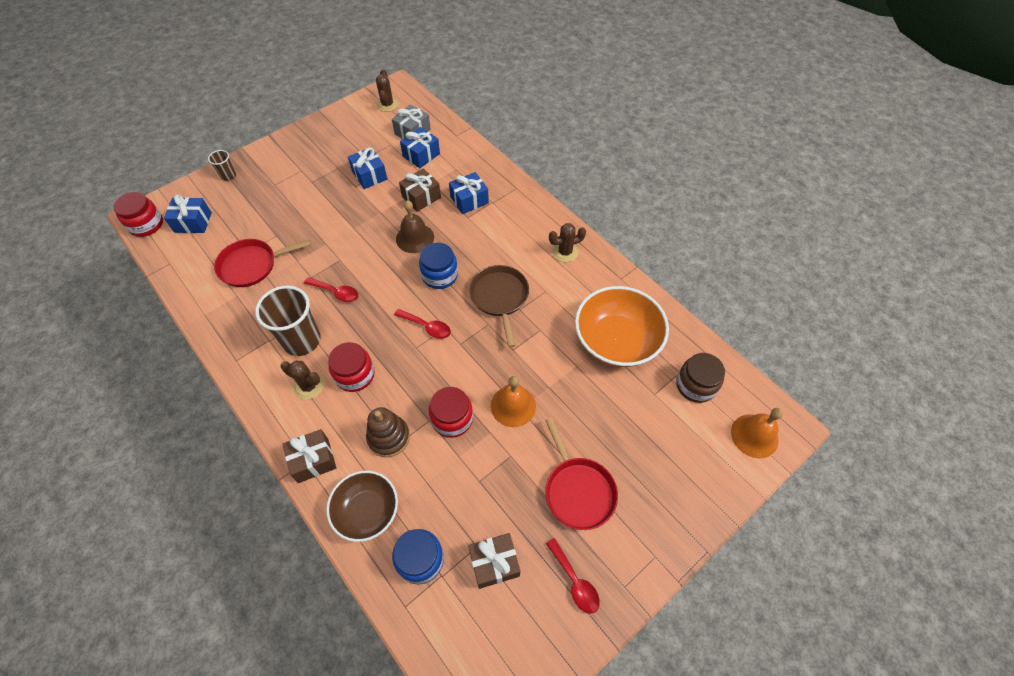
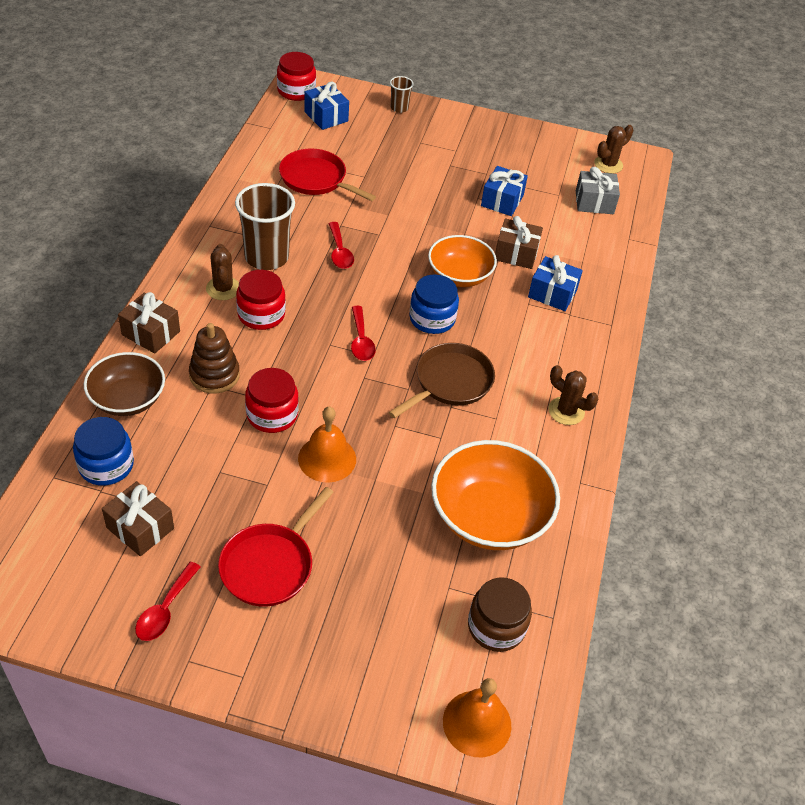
camera: 50 degrees right, 10 degrees down
(415, 238) = (459, 275): brown bell -> orange bowl
(421, 155) = (571, 225): blue gift -> none

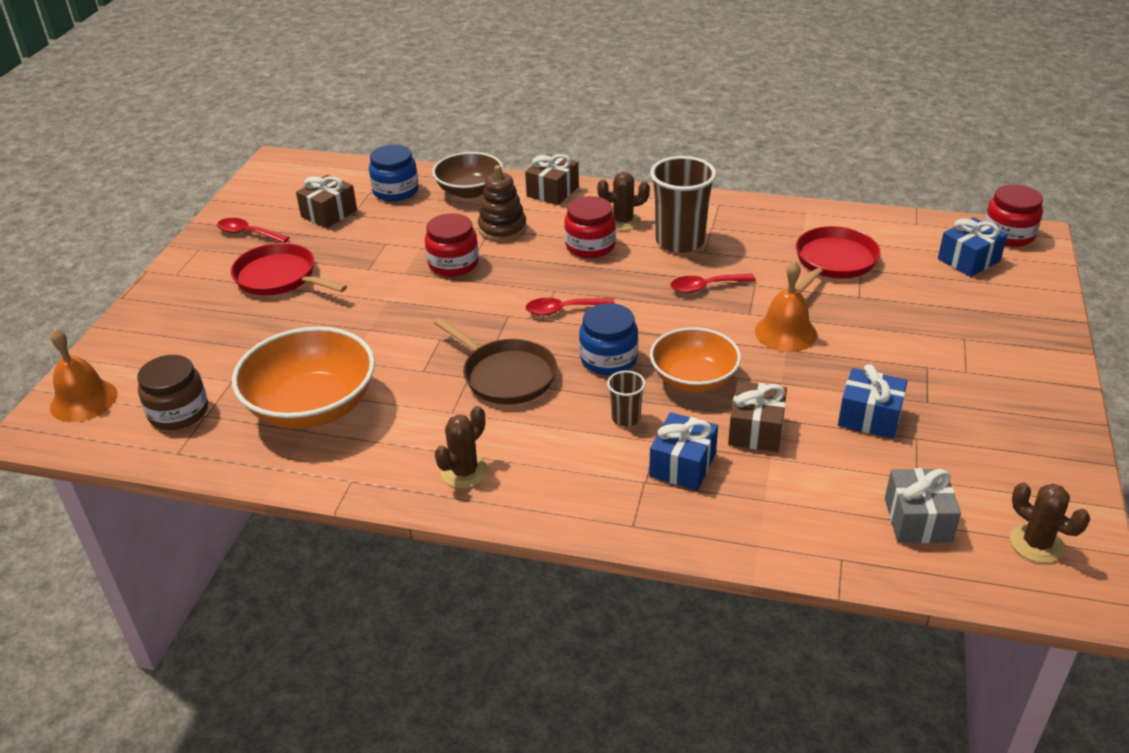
camera: 95 degrees right, 10 degrees down
(327, 458) = (397, 299): orange bell -> orange bell (785, 332)
(399, 108) = (1034, 317): brown cup -> brown cup (626, 418)

